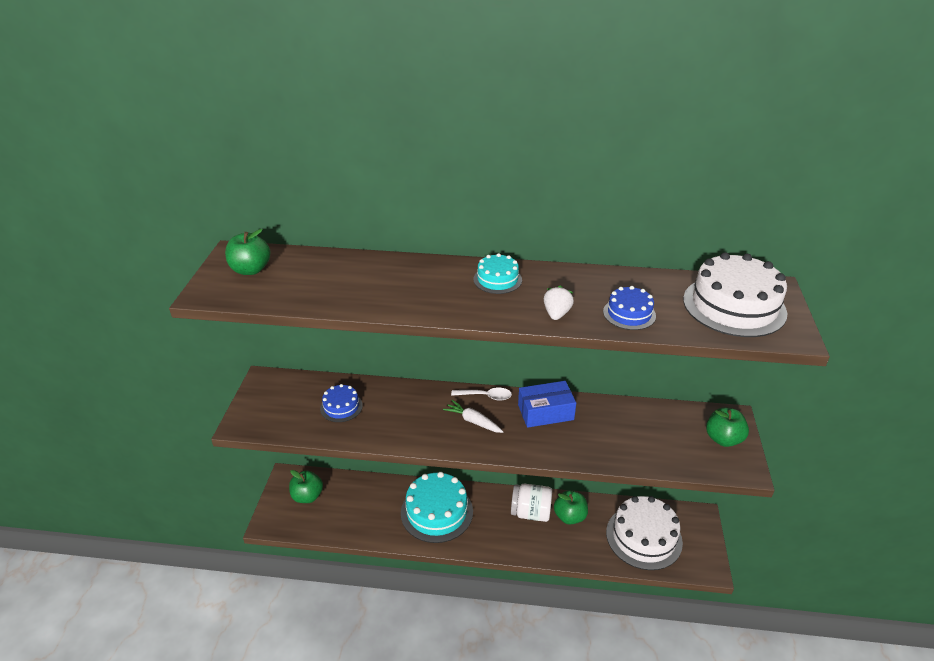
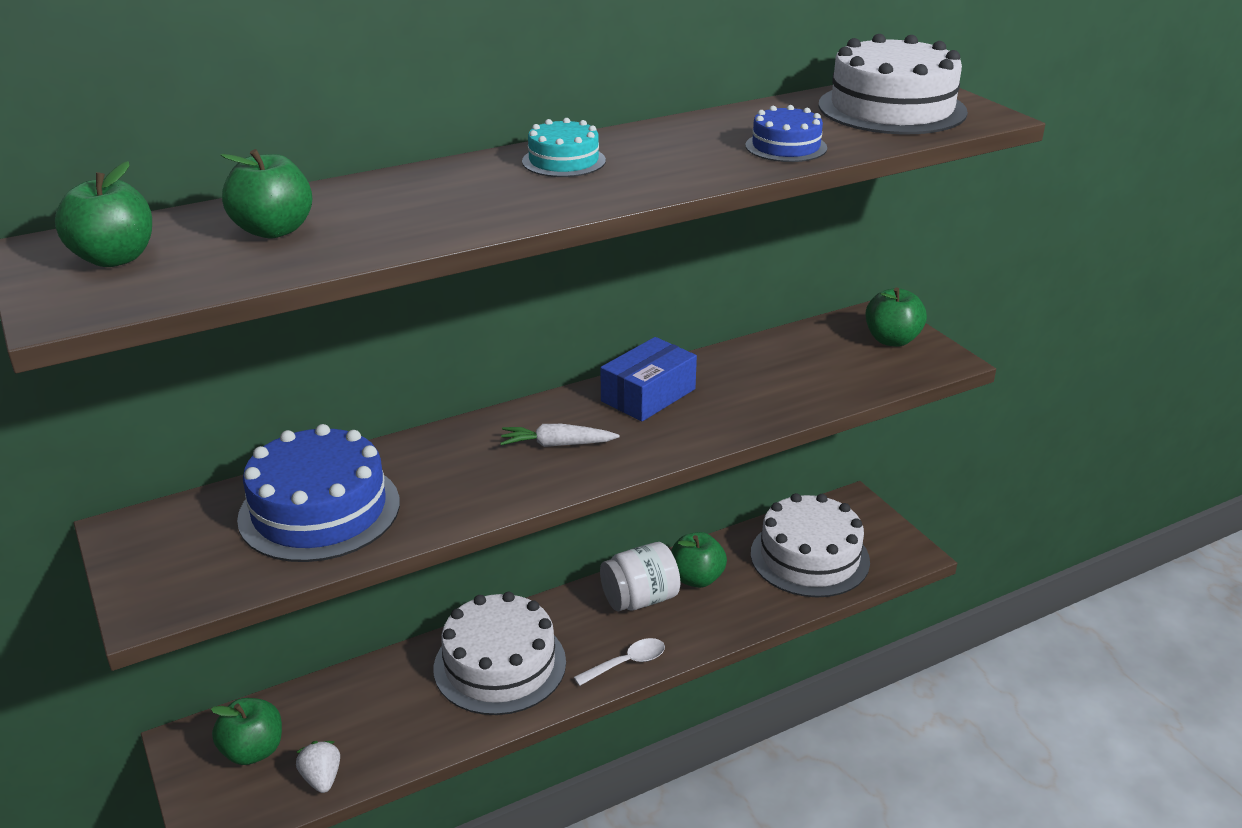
camera: 35 degrees left, 5 degrees down
(323, 277) = (274, 230): none -> green apple
(341, 407) = (319, 510): blue cake -> blue cake, size x1.94
(436, 512) = (500, 665): turquoise cake -> white cake
(486, 396) = (543, 409): white spoon -> white spoon (627, 663)
(556, 314) = (696, 171): white strawberry -> white strawberry (322, 778)

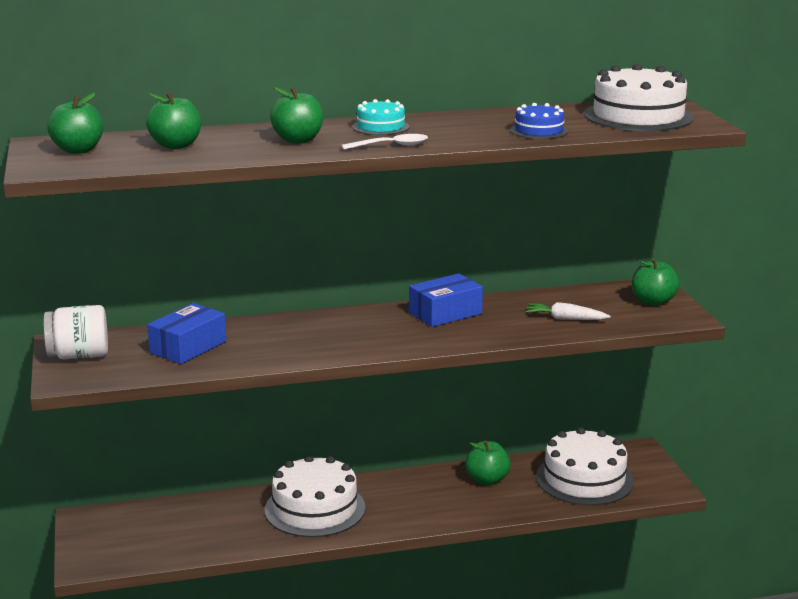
camera: 15 degrees right, 10 degrees down
(253, 751) = (125, 530): green apple -> green apple (298, 140)
(319, 510) = (188, 347): blue cake -> blue box
(322, 778) = (165, 551): white strawberry -> none
(557, 444) = (364, 332): white carrot -> white carrot (565, 319)
(627, 663) = (409, 521): white spoon -> white spoon (391, 146)
(640, 599) = (437, 486): white jar -> white jar (79, 356)

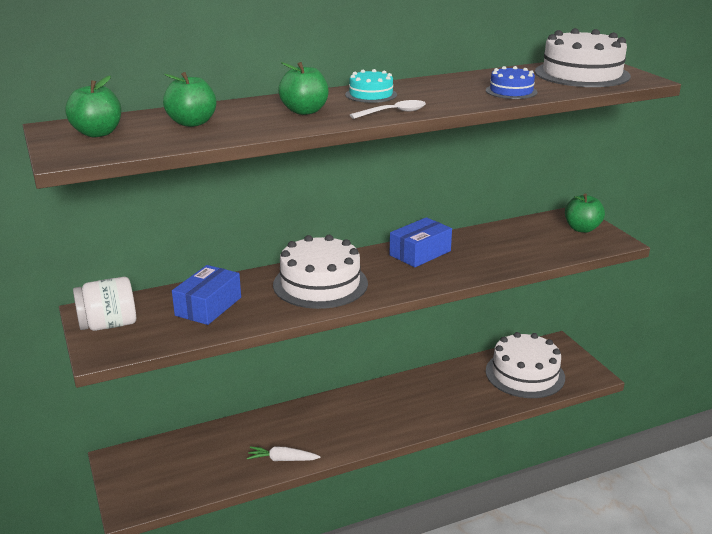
camera: 10 degrees left, 5 degrees up
(315, 509) = (317, 426): white cake -> white cake (320, 284)
(487, 480) = (449, 383): green apple -> none
(565, 319) = (521, 250): white carrot -> white carrot (282, 459)

